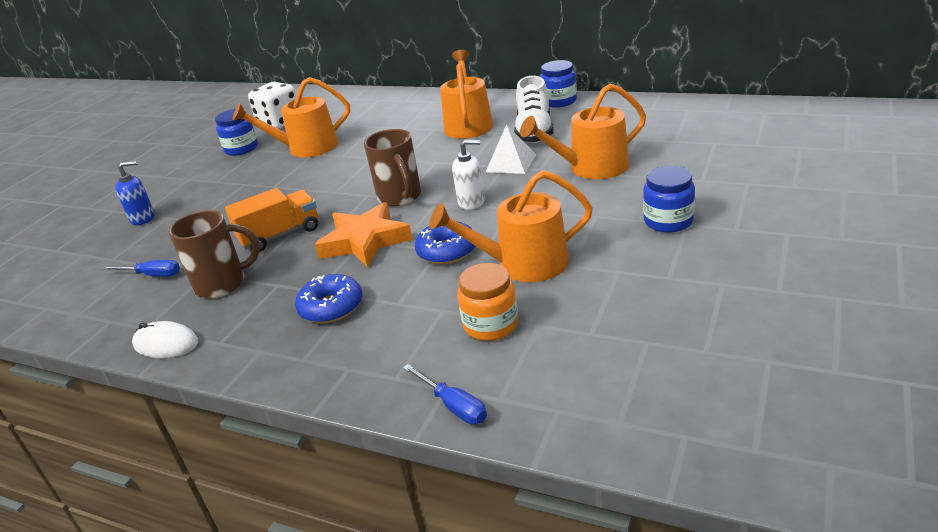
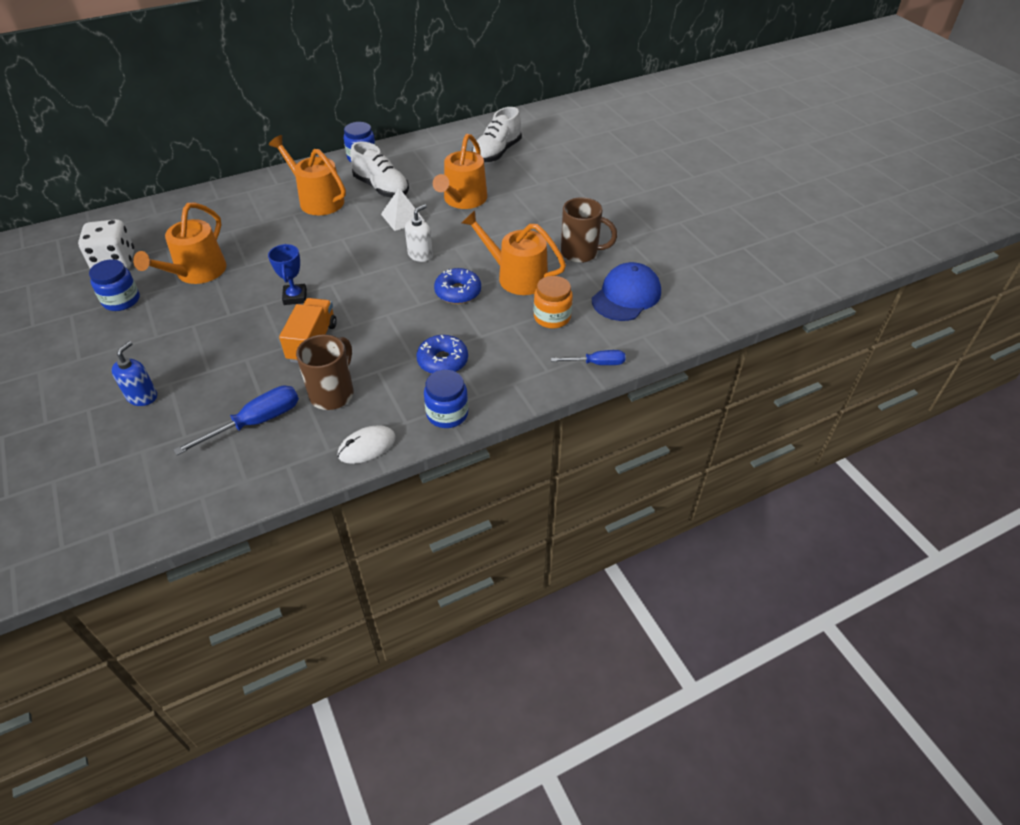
camera: 55 degrees left, 15 degrees up
(152, 275) = (256, 422): blue screwdriver -> blue screwdriver, size x1.60
(329, 193) = (295, 297): none -> blue trophy
(364, 241) = (390, 314): orange star -> none
(400, 197) = (361, 274): brown mug -> brown mug (581, 253)
(524, 264) = (516, 277): orange watering can -> orange watering can turned 90 degrees clockwise
(613, 350) = (626, 296): none -> blue cap
(668, 221) = (556, 216): blue jar -> blue jar (447, 414)
(701, 134) = (497, 152): none -> white shoe

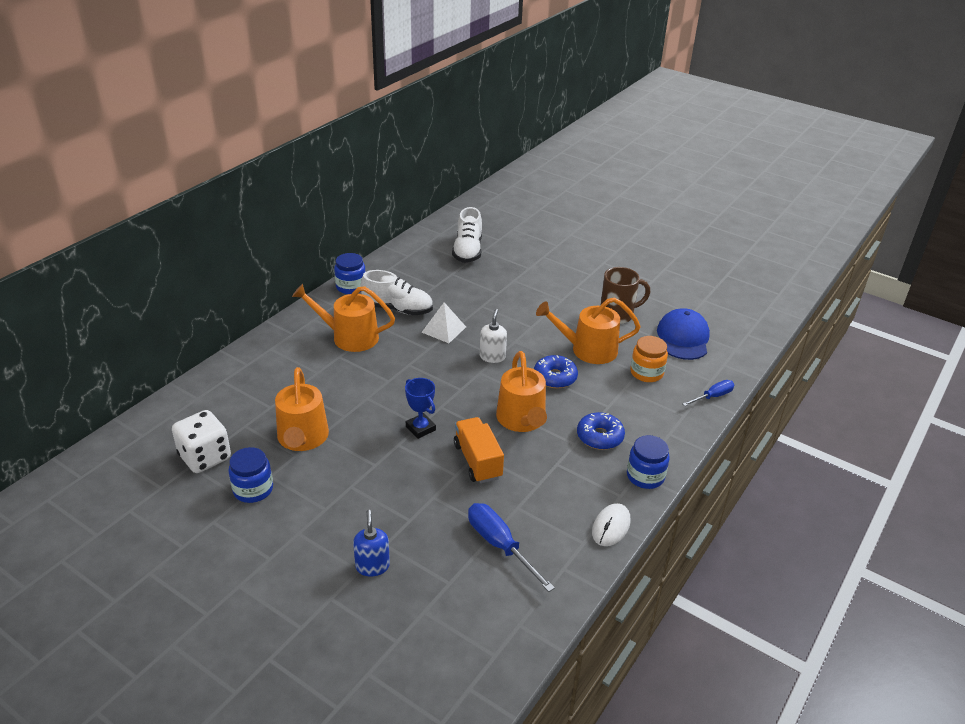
camera: 30 degrees left, 10 degrees down
(256, 422) = (500, 545): blue screwdriver -> blue screwdriver turned 60 degrees counterclockwise
(333, 393) = (539, 496): brown mug -> none
(463, 200) = (480, 299): orange watering can -> orange watering can (522, 420)

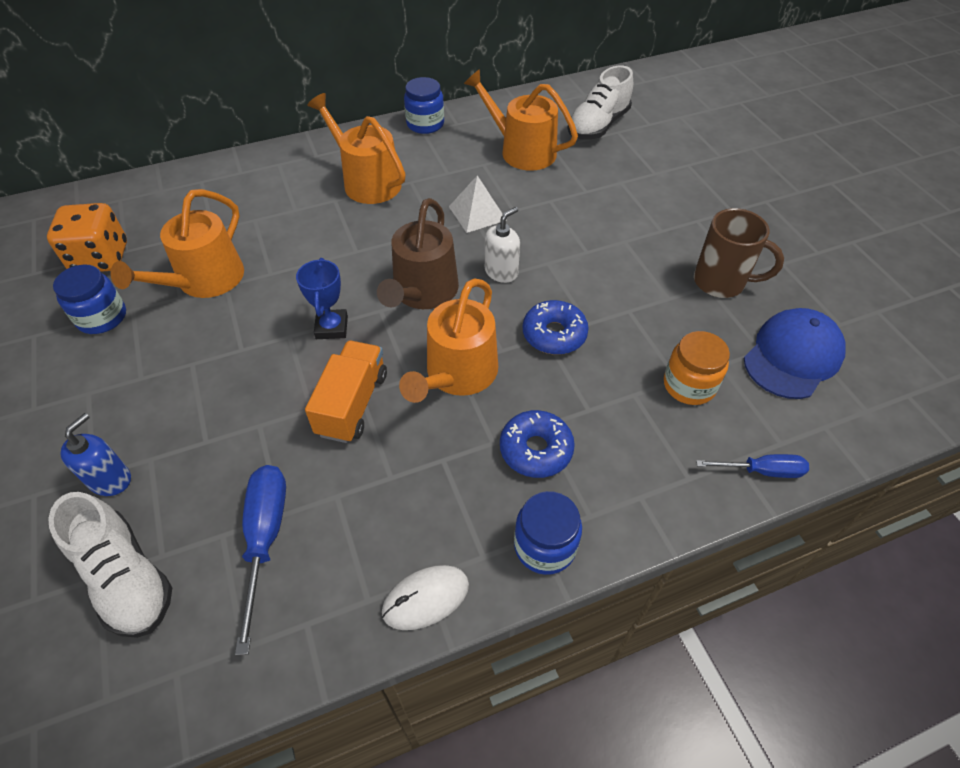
camera: 35 degrees right, 15 degrees up
(205, 457) = (101, 258): white dice -> orange dice
(398, 309) = (450, 168): white shoe -> white shoe (126, 578)
(456, 386) = (423, 292): none -> brown watering can
(588, 350) = (634, 315): orange watering can -> orange watering can (522, 151)

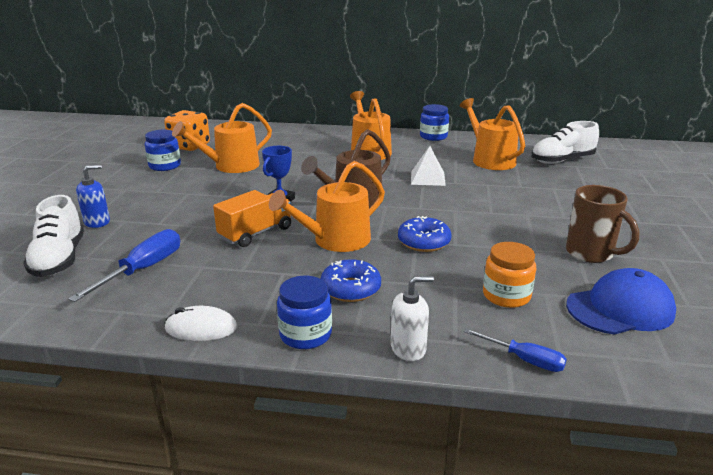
camera: 30 degrees right, 25 degrees down
(501, 272) = (416, 206): white soap dispenser -> white soap dispenser (408, 348)

